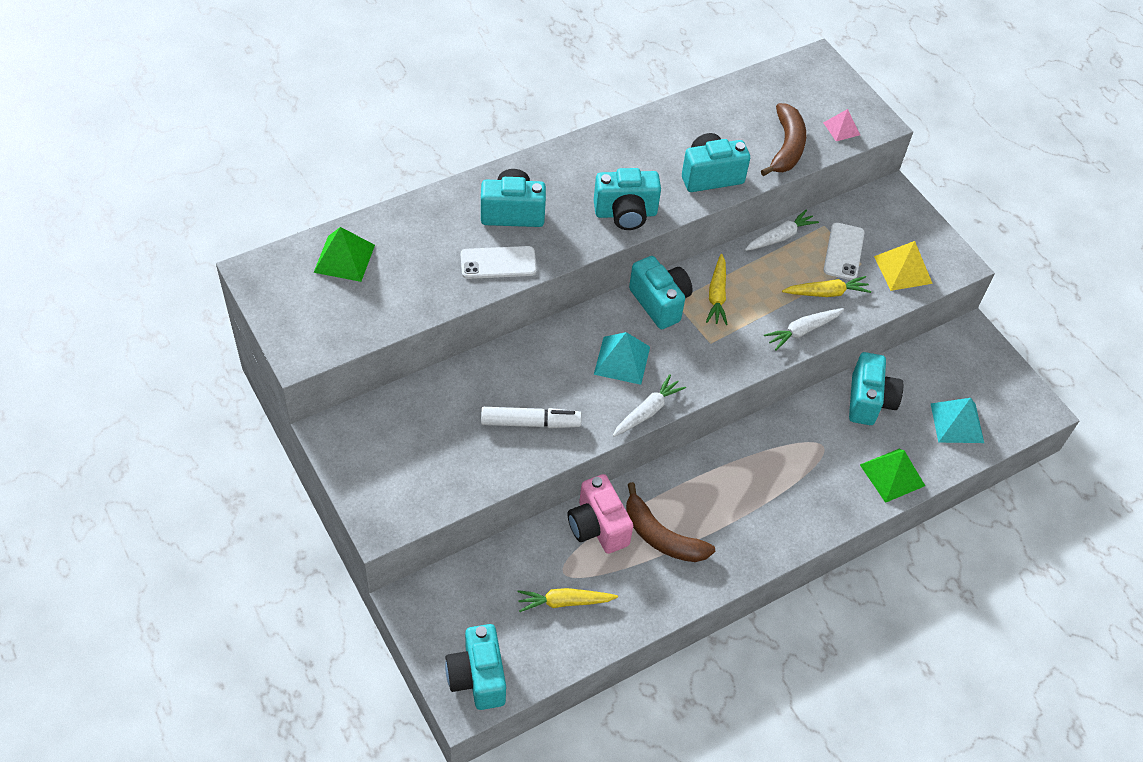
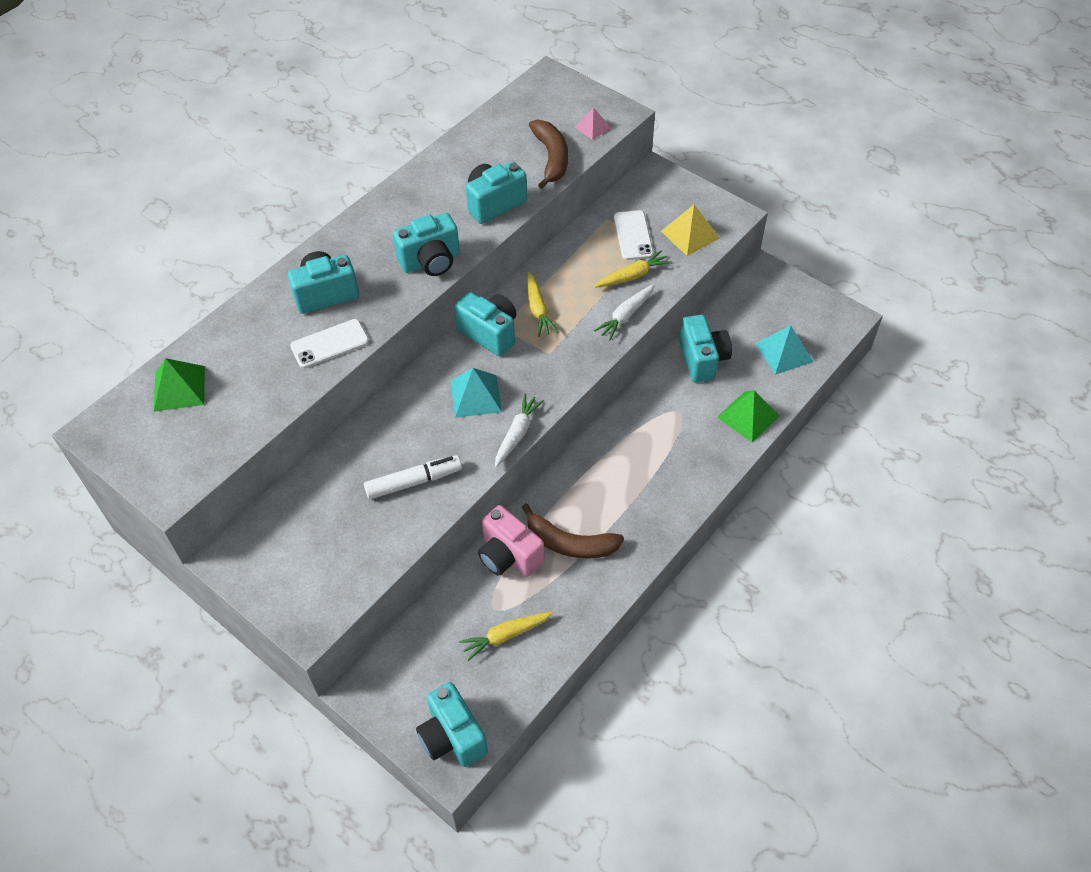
camera: 15 degrees left, 0 degrees up
(780, 237) = (573, 240): white carrot -> none

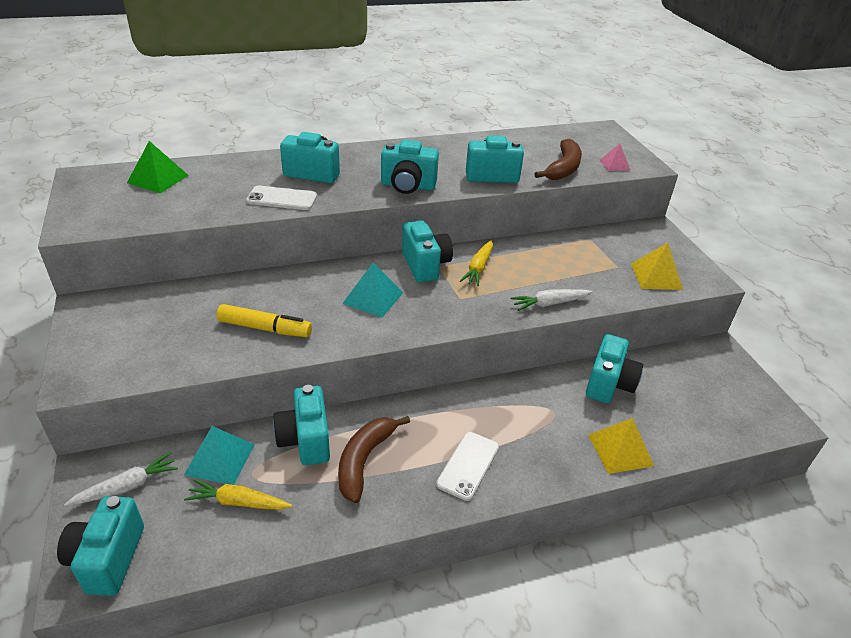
camera: 30 degrees right, 15 degrees down
(413, 482) = (265, 328): white marker -> yellow marker
(509, 555) = (305, 440): pink camera -> turquoise camera
(517, 434) = (379, 338): white carrot -> white carrot (127, 486)
(569, 543) = (364, 460): brown banana -> brown banana turned 60 degrees clockwise
(633, 235) = (603, 257): white phone -> white phone (468, 465)
(633, 276) = (580, 281): yellow carrot -> none
(748, 416) = (620, 450): green pyramid -> yellow pyramid
(783, 352) = (696, 417): turquoise pyramid -> turquoise pyramid (219, 459)

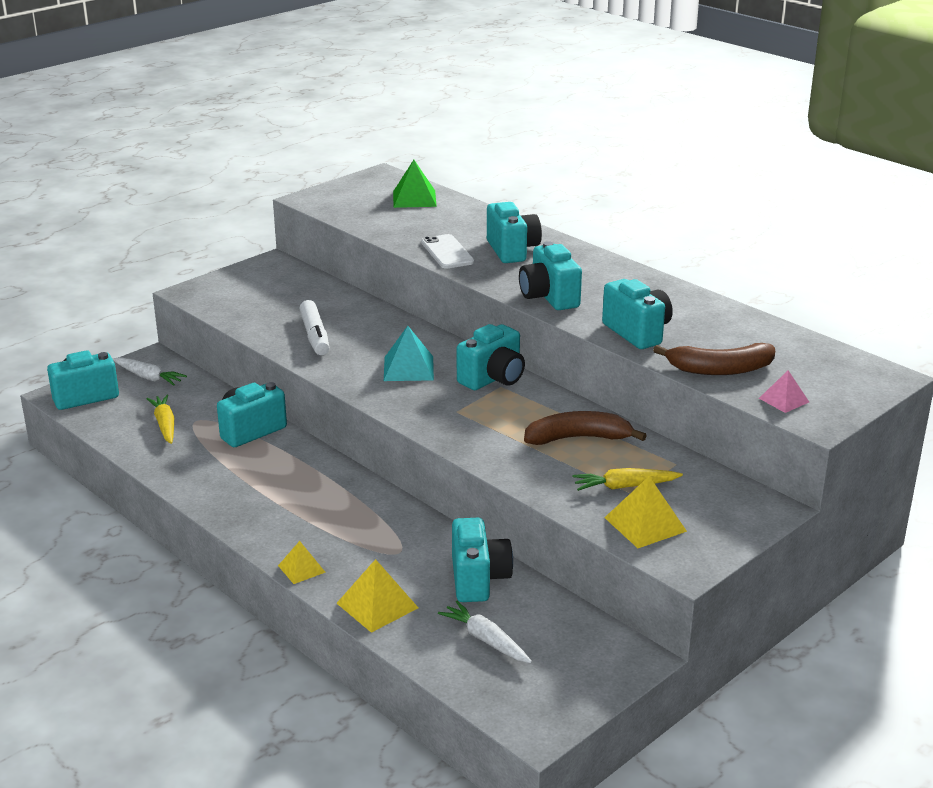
camera: 65 degrees right, 10 degrees down
(219, 459) = (201, 402): turquoise pyramid -> none
(265, 328) = (315, 335): yellow marker -> white marker
(364, 460) = (249, 465): brown banana -> brown banana (578, 438)
(468, 465) = (283, 518): white phone -> none
(478, 268) = (523, 408): yellow carrot -> yellow carrot (624, 486)
(549, 304) = (504, 463): white carrot -> white carrot (485, 640)
(550, 479) = (301, 569): none -> yellow pyramid
(609, 384) = (478, 579): turquoise camera -> turquoise camera turned 90 degrees counterclockwise

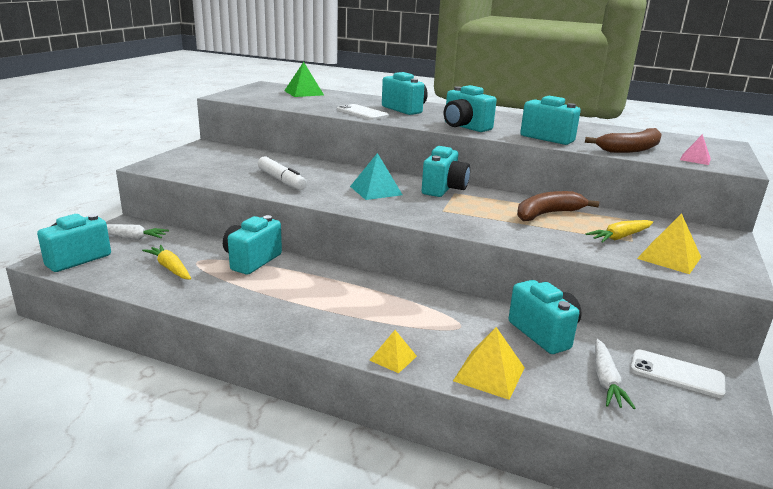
camera: 25 degrees left, 5 degrees down
(485, 640) = (606, 380): white carrot -> white carrot turned 105 degrees counterclockwise
(569, 652) = (676, 374): none -> white phone

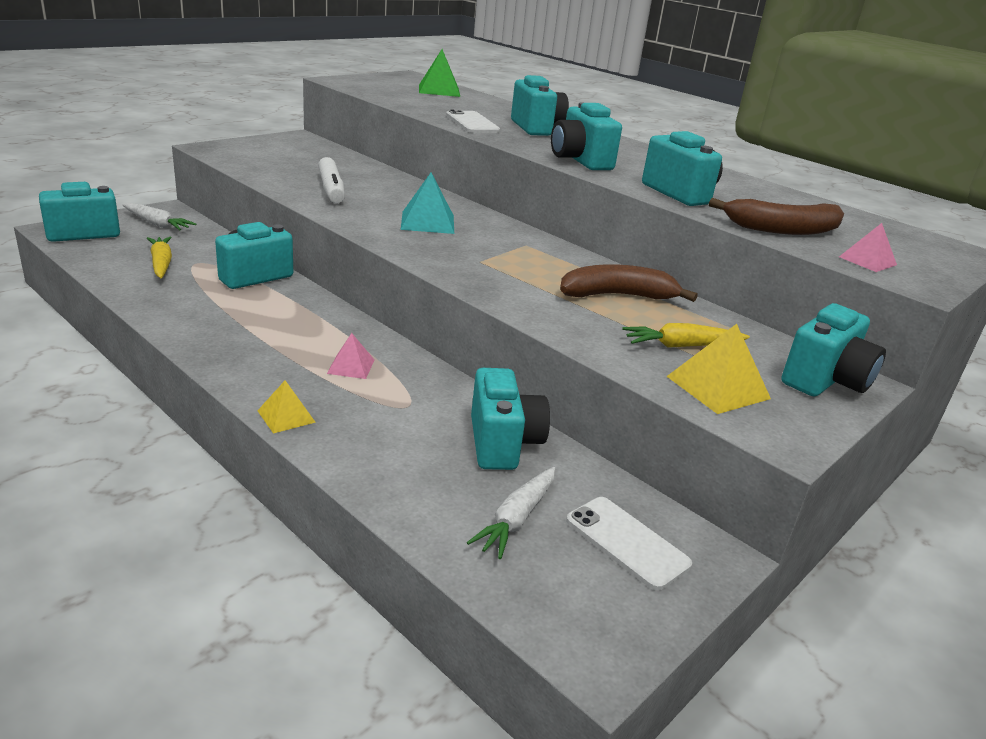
camera: 20 degrees right, 5 degrees up
(394, 309) = (351, 366): none -> pink pyramid
(444, 189) = (517, 238): turquoise camera -> turquoise camera (825, 381)
(489, 374) = (376, 466): yellow pyramid -> none

